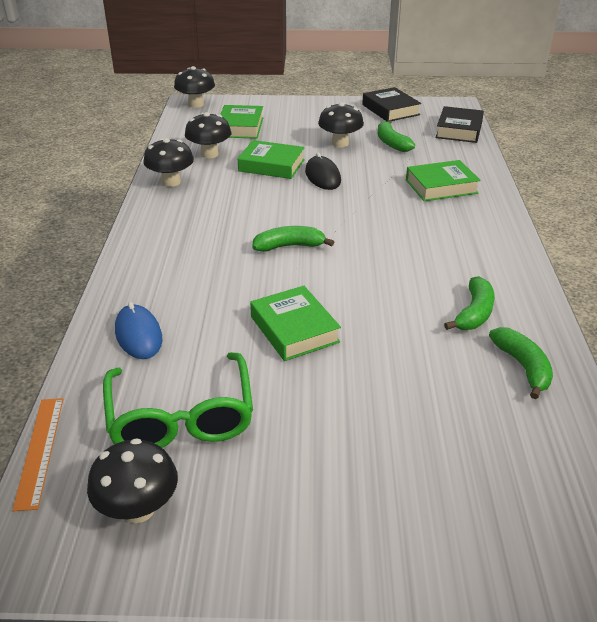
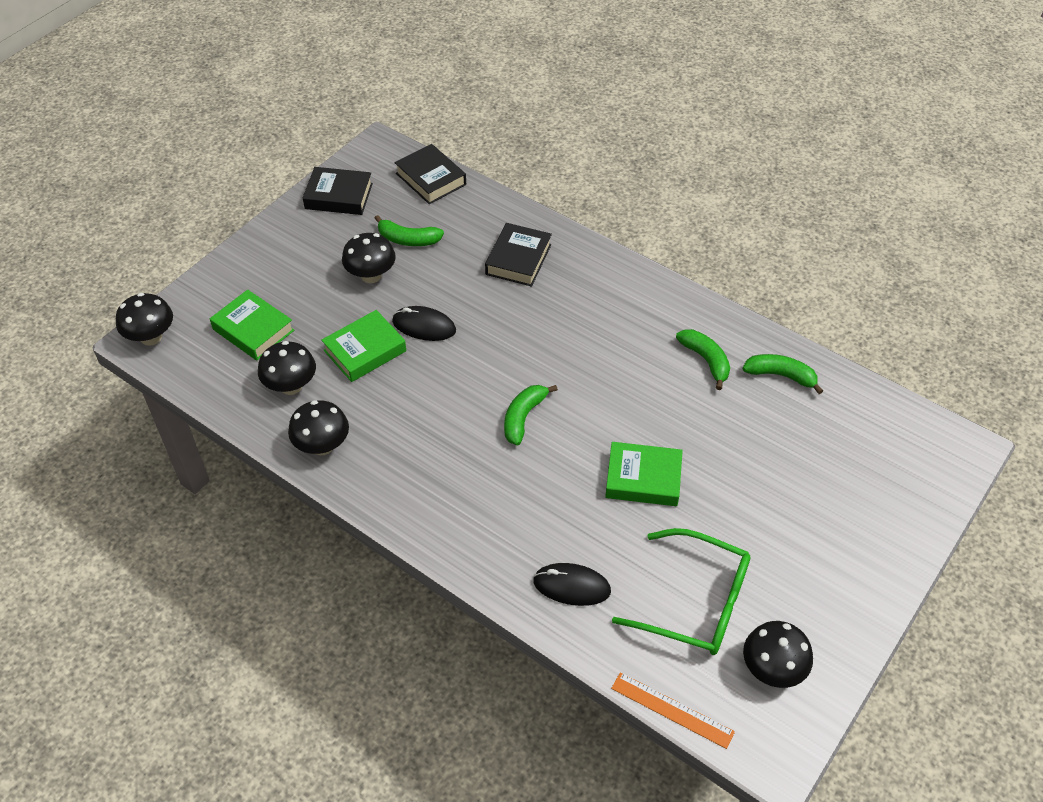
camera: 55 degrees left, 15 degrees up
(138, 335) = (571, 586): blue mouse -> black mouse
(441, 186) = (518, 259): green book -> black book

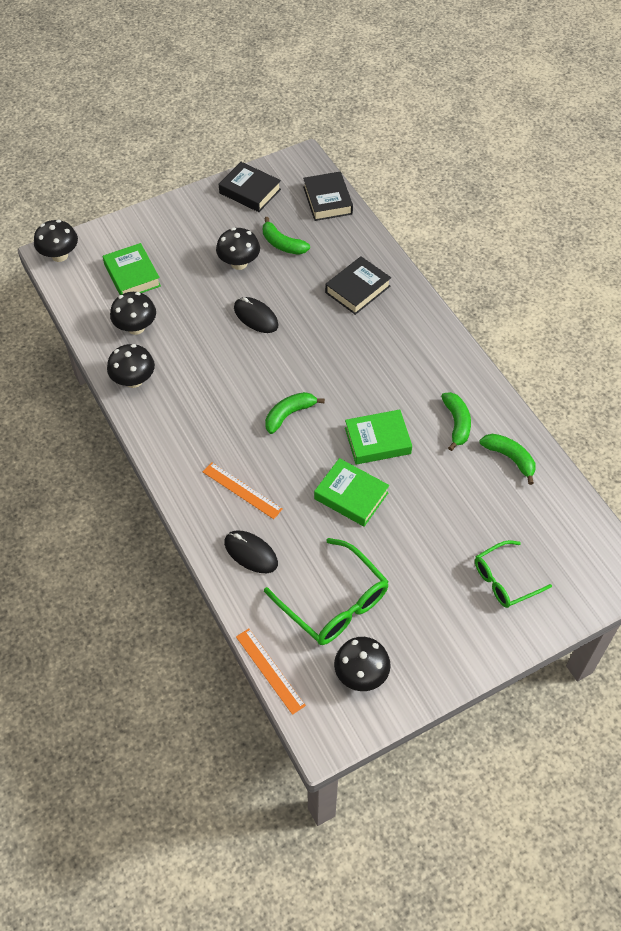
camera: 25 degrees right, 5 degrees up
(365, 351) = (202, 320): green book -> green book (377, 441)
(520, 520) = (242, 490): none -> orange ruler
(854, 503) = (504, 580): none -> green glasses

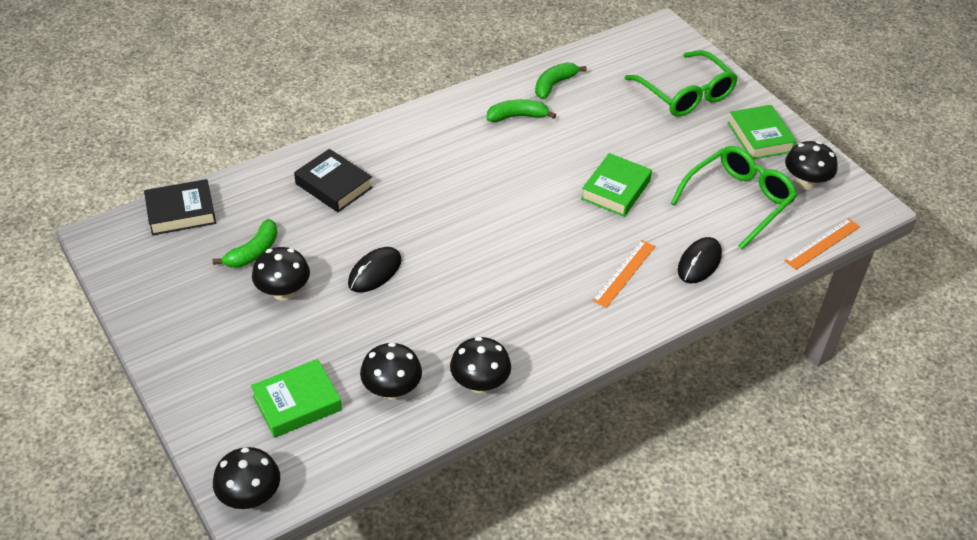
camera: 95 degrees left, 10 degrees down
(250, 191) = (150, 287): black book -> none
(289, 414) = (518, 238): green banana -> none
(377, 441) = (545, 171): green book -> green book (760, 137)
(504, 580) = (685, 94): green glasses -> green glasses, size x1.53

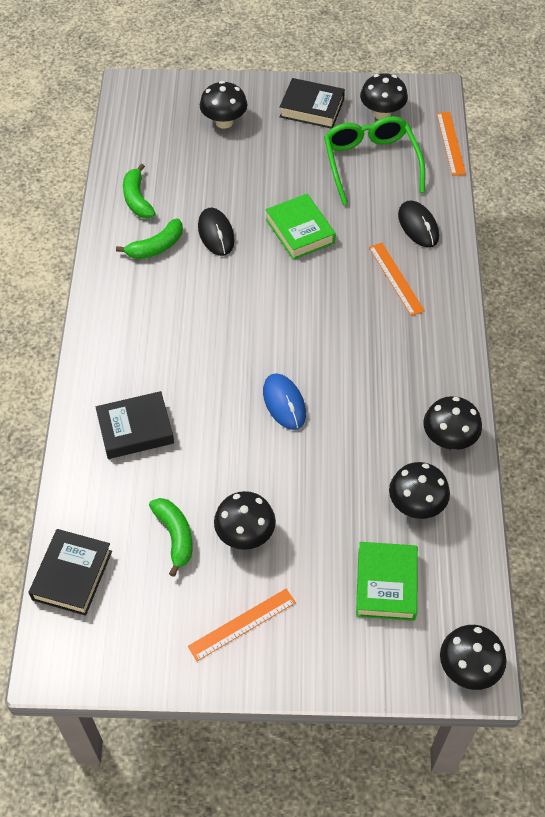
camera: 55 degrees left, 10 degrees up
(200, 327) = (242, 624): none -> orange ruler
(375, 272) = (271, 451): black mouse -> black mouse (216, 234)
(428, 259) = (284, 403): none -> blue mouse
(517, 116) = (156, 247): green banana -> green banana turned 150 degrees counterclockwise
(685, 94) = (224, 122): green glasses -> black mushroom
(760, 137) = (312, 108): green book -> black book

